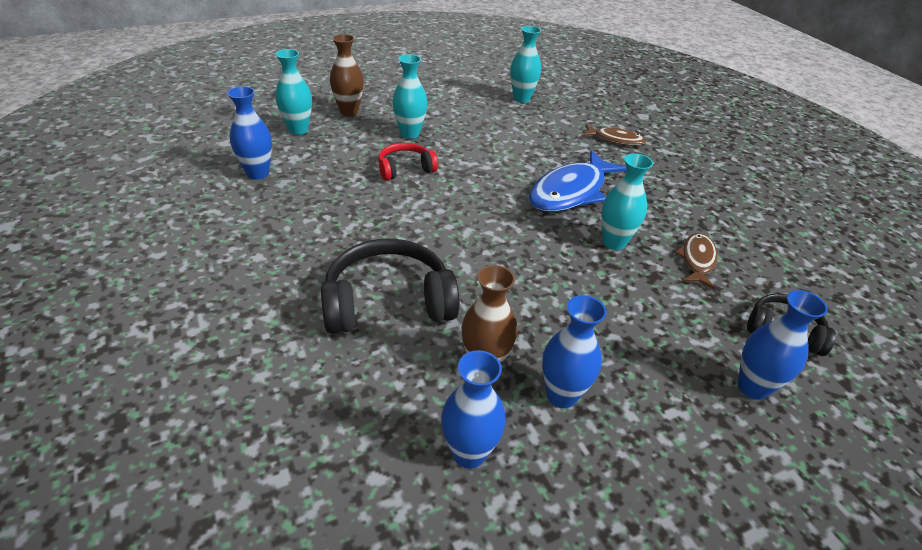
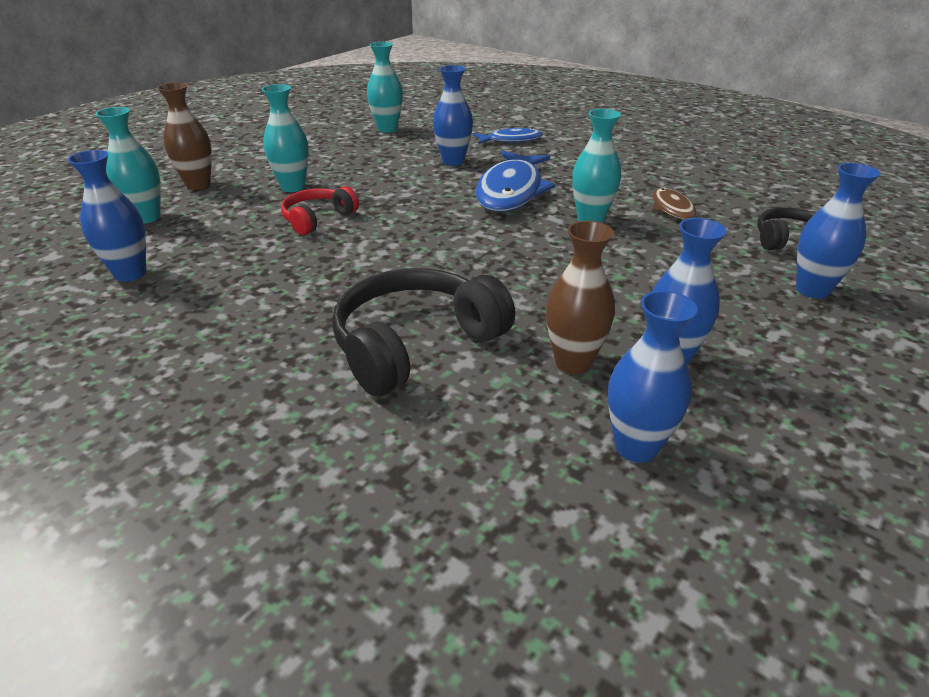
camera: 25 degrees left, 5 degrees down
(548, 147) = (453, 161): none -> blue vase
(615, 139) = (511, 140): brown fish -> blue fish

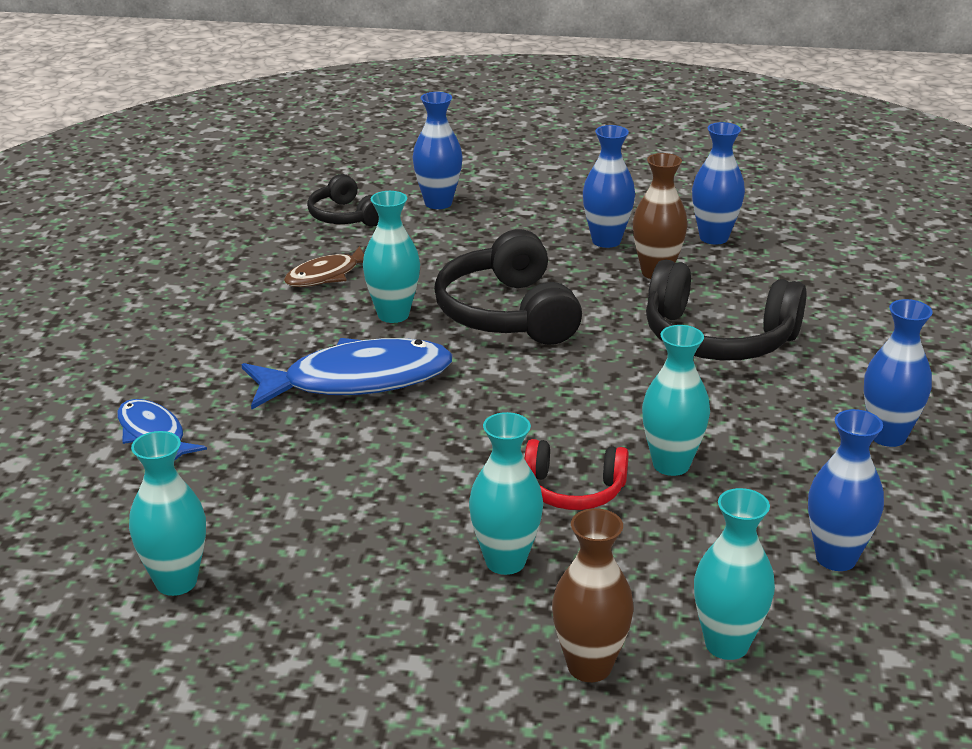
camera: 120 degrees left, 5 degrees down
(292, 256) = (671, 464): none -> turquoise vase
(453, 161) = (287, 456): blue vase -> blue vase (887, 436)
(555, 260) = (507, 313): none -> black headphones

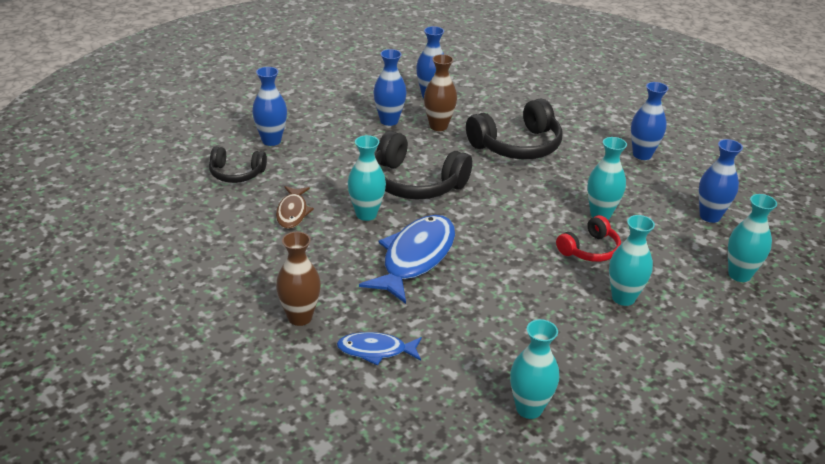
camera: 50 degrees left, 5 degrees up
(589, 666) = (721, 317): brown vase -> brown vase (300, 317)

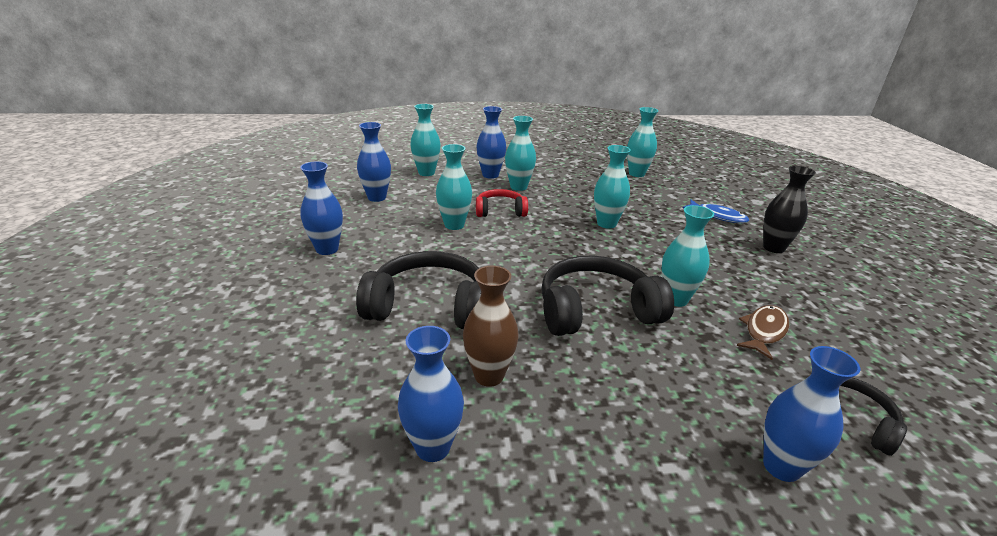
camera: 145 degrees left, 5 degrees down
(300, 317) = (773, 248): brown vase -> black vase
(389, 121) = (553, 420): blue vase -> blue vase (490, 175)
(415, 183) = (596, 310): black headphones -> black headphones turned 75 degrees counterclockwise
(415, 258) = (650, 251): blue fish -> none
(480, 278) = (606, 224): none -> turquoise vase

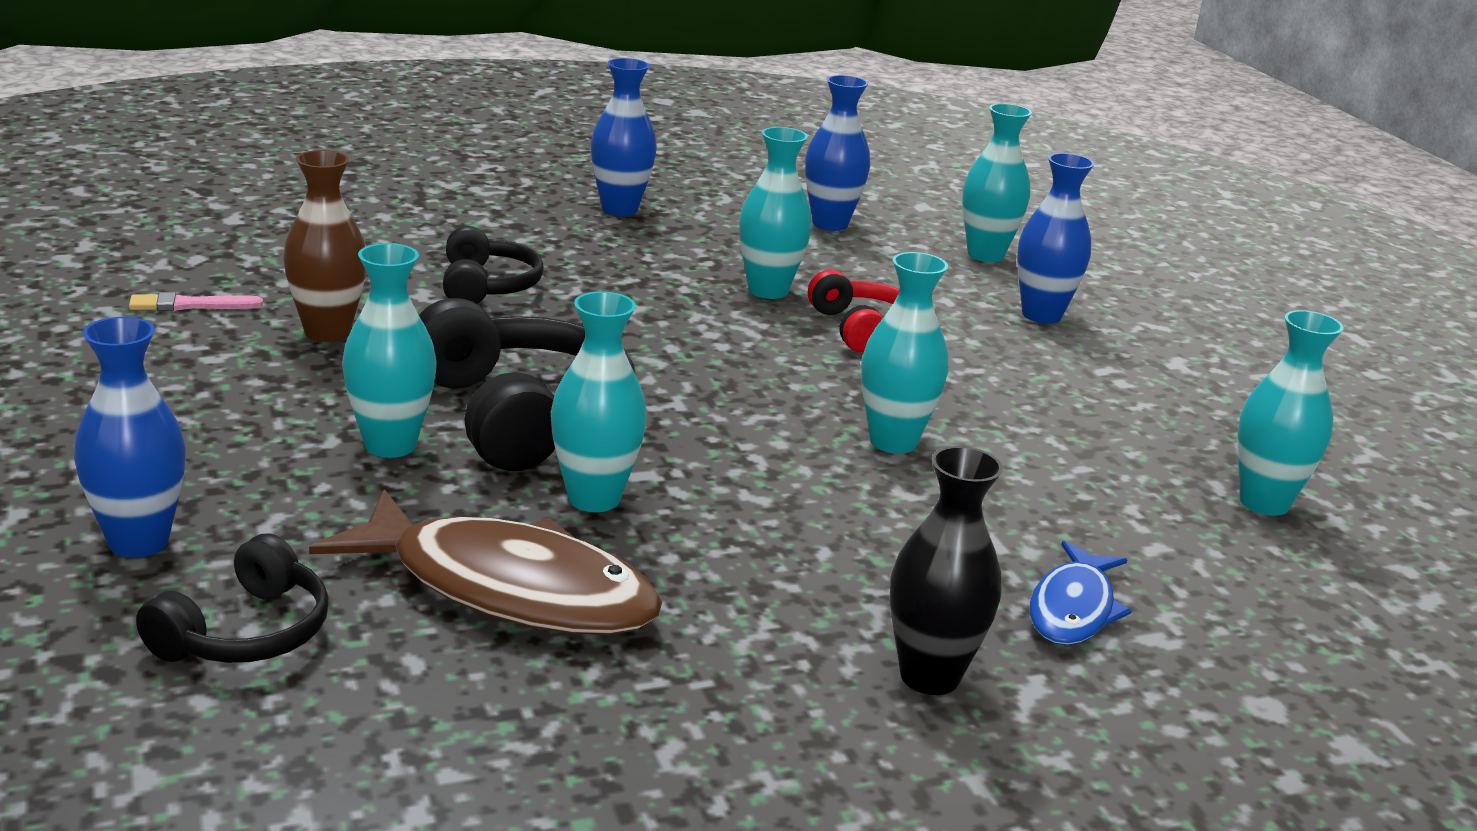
camera: 75 degrees right, 5 degrees down
(429, 306) = (487, 286): black headphones -> black headphones, size x0.58
(433, 447) = (190, 305): blue vase -> pink brush
(518, 187) = (1005, 345): turquoise vase -> turquoise vase (390, 445)
(764, 331) = (508, 589): brown fish -> brown fish, size x1.81

